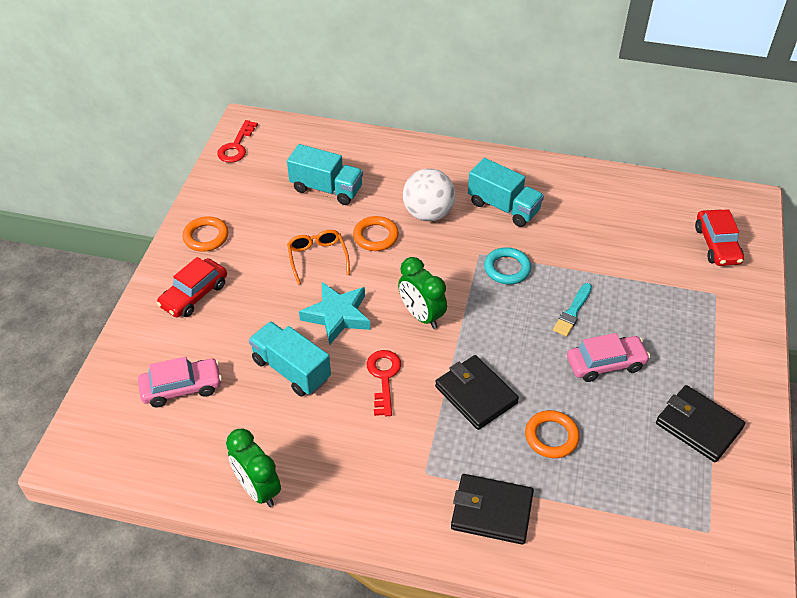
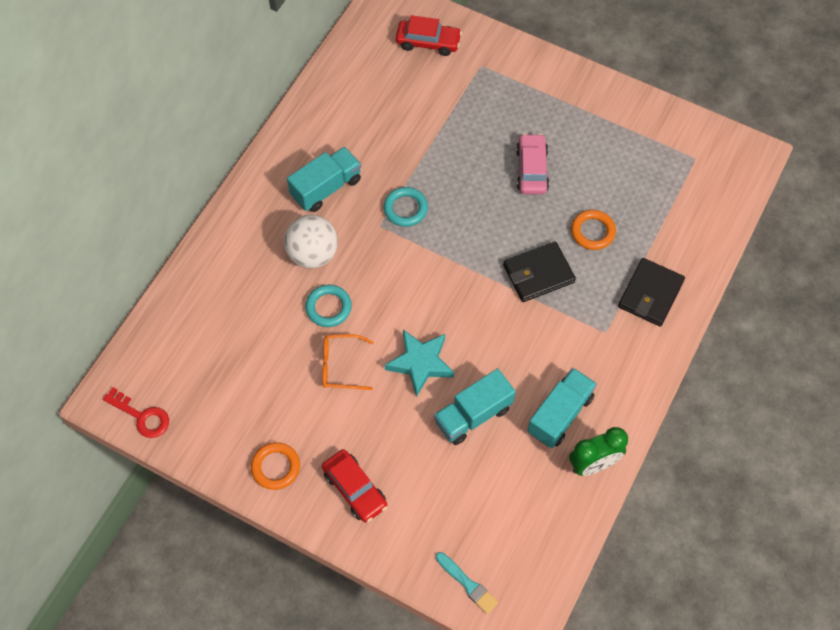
camera: 75 degrees left, 15 degrees up
(182, 387) = (469, 514): pink car -> none
(326, 189) = (244, 338): turquoise truck -> turquoise truck (560, 414)
(376, 236) = (328, 307): orange ring -> turquoise ring
(384, 377) = (502, 340): red key -> none
(421, 315) = (440, 293): green clock -> none
(572, 312) = (470, 174): turquoise brush -> turquoise brush (467, 584)
(698, 426) = (606, 129): black wallet -> none

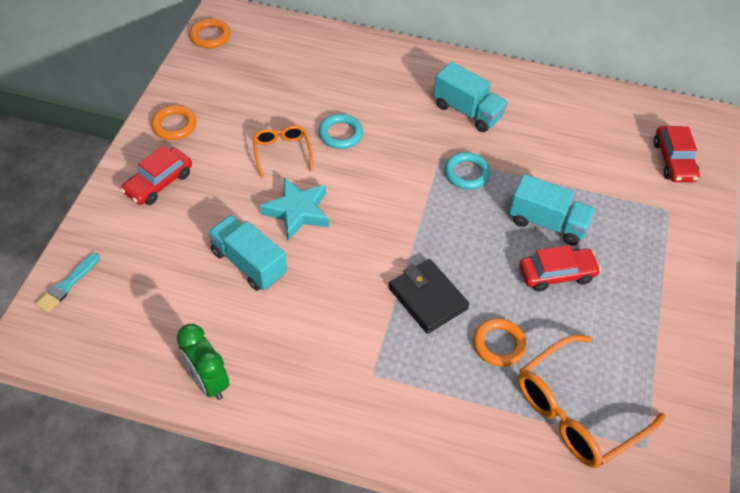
camera: 75 degrees right, 10 degrees down
(142, 416) = (210, 36): red key -> orange ring
(313, 254) = (393, 114): white ball -> none
(531, 169) = (556, 274): pink car -> red car
(560, 414) = (262, 341): turquoise truck -> turquoise truck (547, 223)
(650, 294) = (435, 416): black wallet -> none
(660, 194) = (576, 411): none -> orange glasses

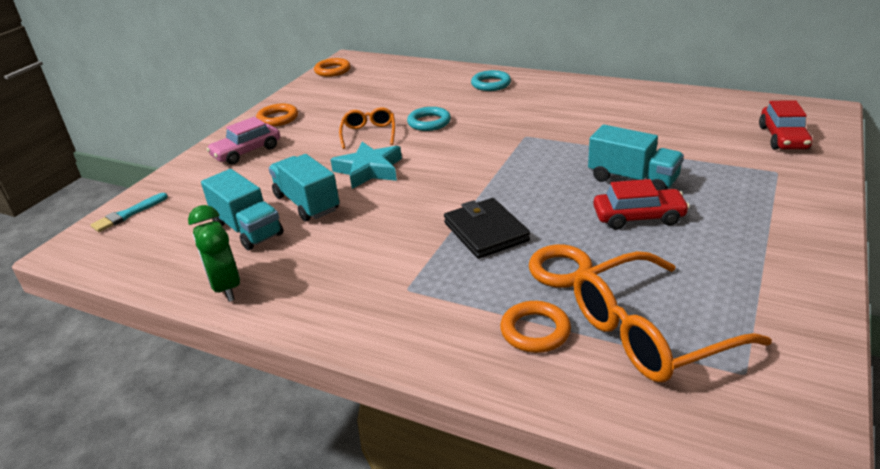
camera: 15 degrees right, 20 degrees down
(159, 183) = (247, 152): red car -> pink car
(466, 173) = (550, 146): turquoise ring -> turquoise ring (491, 84)
(467, 111) = (559, 108): turquoise truck -> turquoise truck (247, 229)
(488, 415) = (535, 331): none -> orange ring

